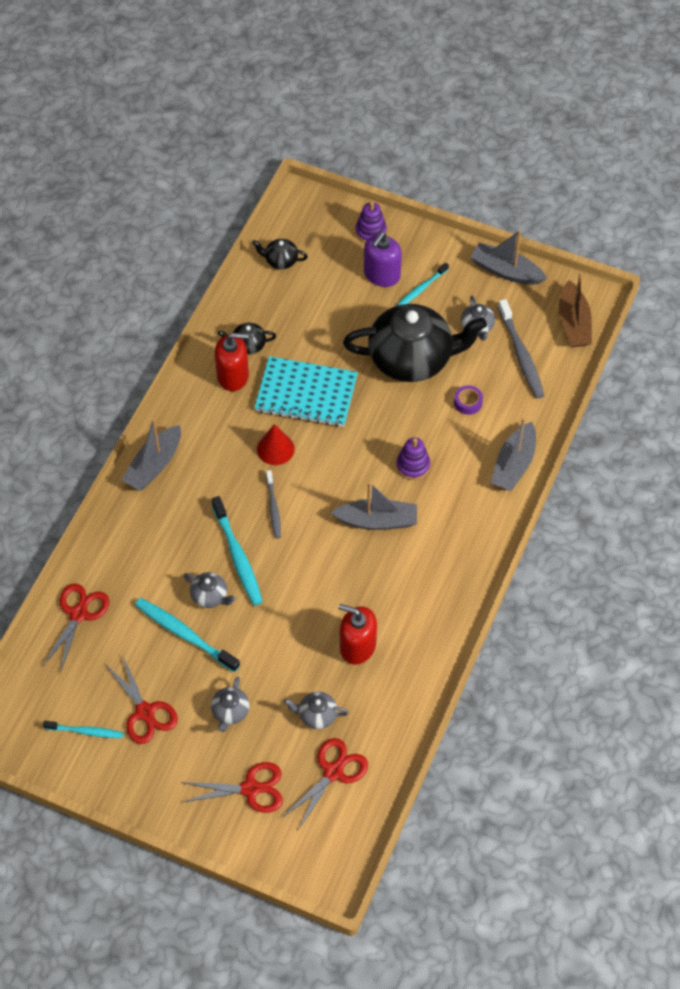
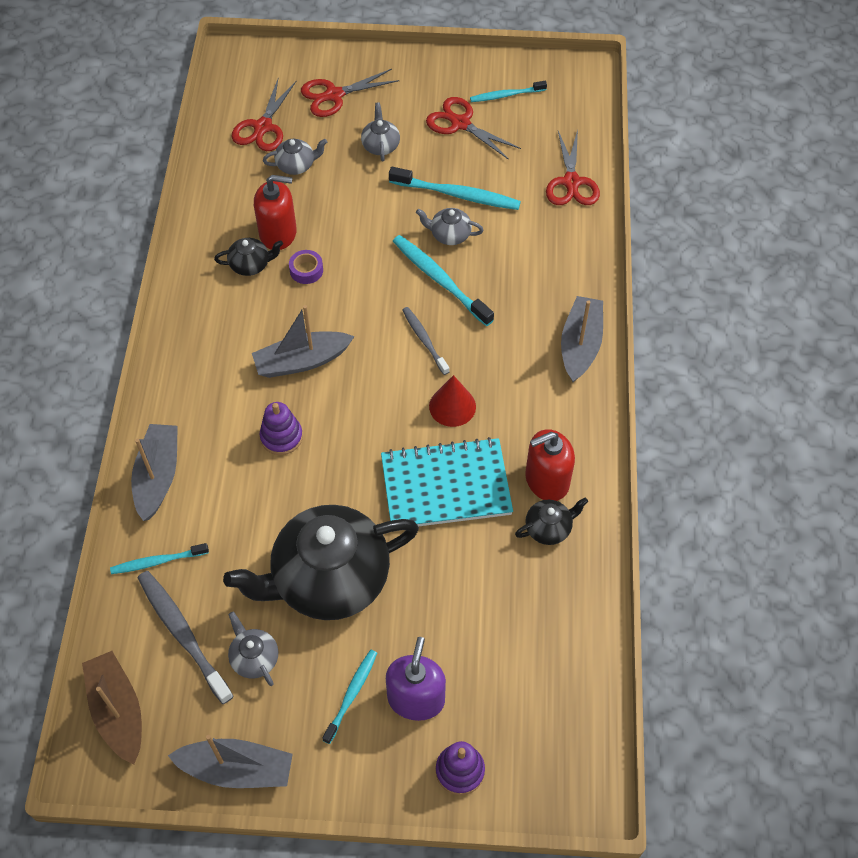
camera: 160 degrees right, 0 degrees up
(280, 260) = (567, 672): black teapot -> black teapot (251, 265)
(468, 402) = (237, 540): purple tape -> purple tape (306, 270)
(527, 405) = (157, 561): none -> turquoise toothbrush

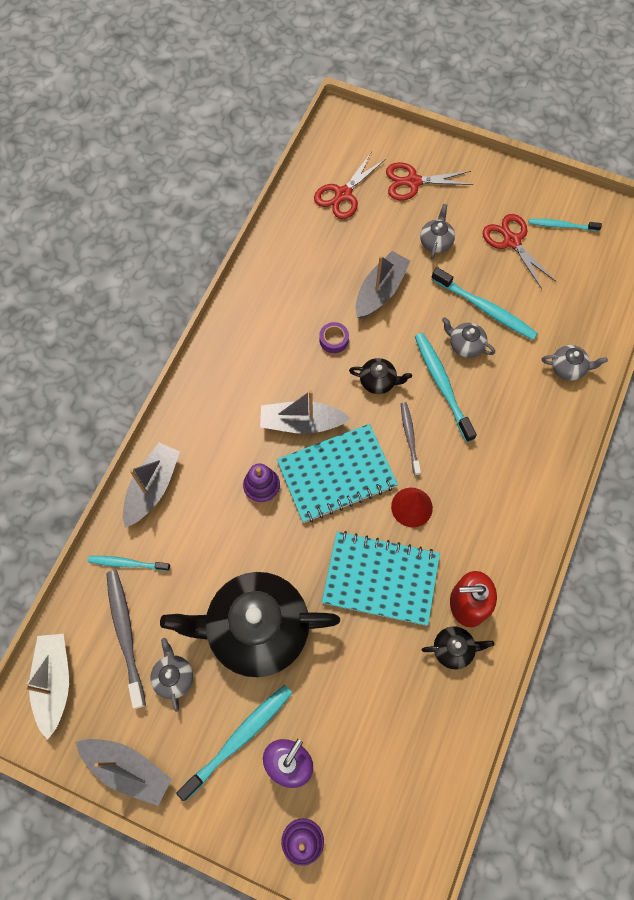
camera: 20 degrees right, 10 degrees up
(118, 711) = (54, 682): brown boat -> white boat
(251, 265) = (290, 320): black teapot -> black teapot (378, 381)
(278, 233) = (322, 298): red soap dispenser -> none
(296, 165) = (359, 239): grey teapot -> grey teapot (568, 368)
(351, 694) = (239, 738): turquoise toothbrush -> turquoise toothbrush, size x1.63
(359, 399) = (336, 474): none -> turquoise notebook
(571, 182) = (589, 328): red scissors -> none
(580, 345) = (541, 486): grey boat -> grey boat (380, 291)

